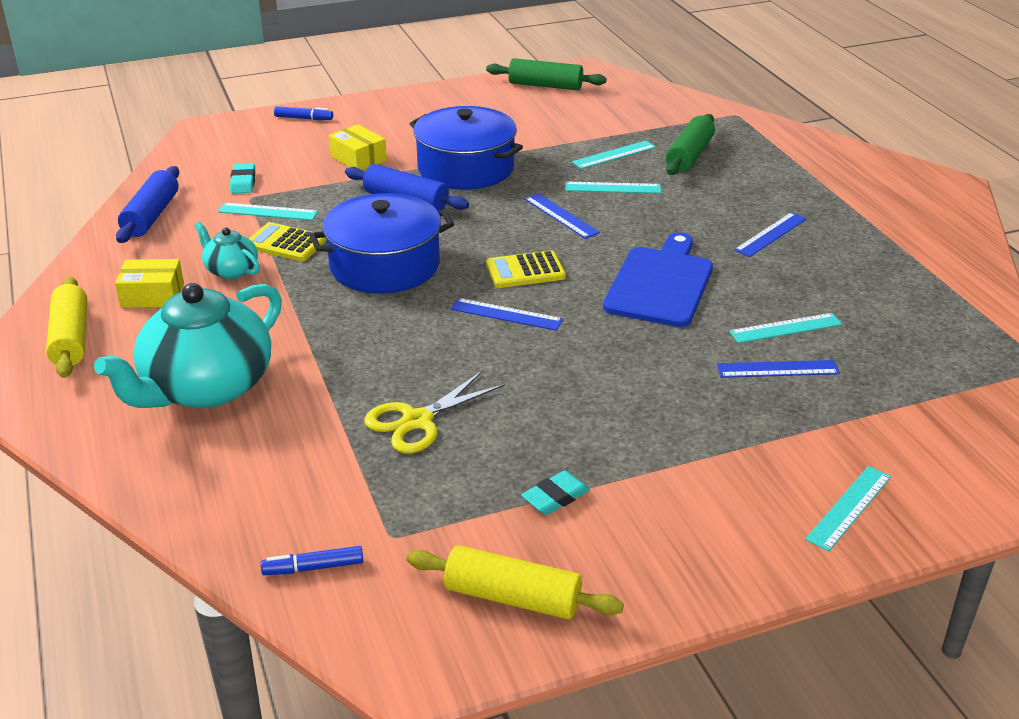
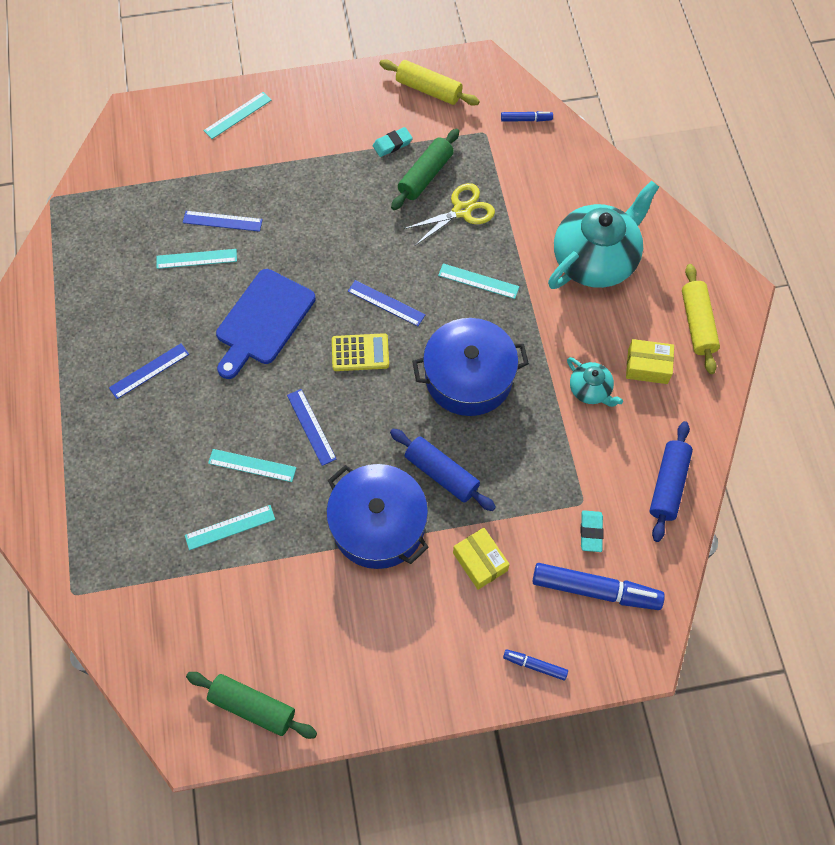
camera: 170 degrees left, 30 degrees up
(243, 154) = (594, 590): none -> blue marker
(267, 212) = (565, 475): turquoise ruler -> turquoise ruler (478, 281)
(286, 243) = (548, 421): yellow calculator -> none
(689, 155) = (159, 513): green rolling pin -> green rolling pin (425, 176)

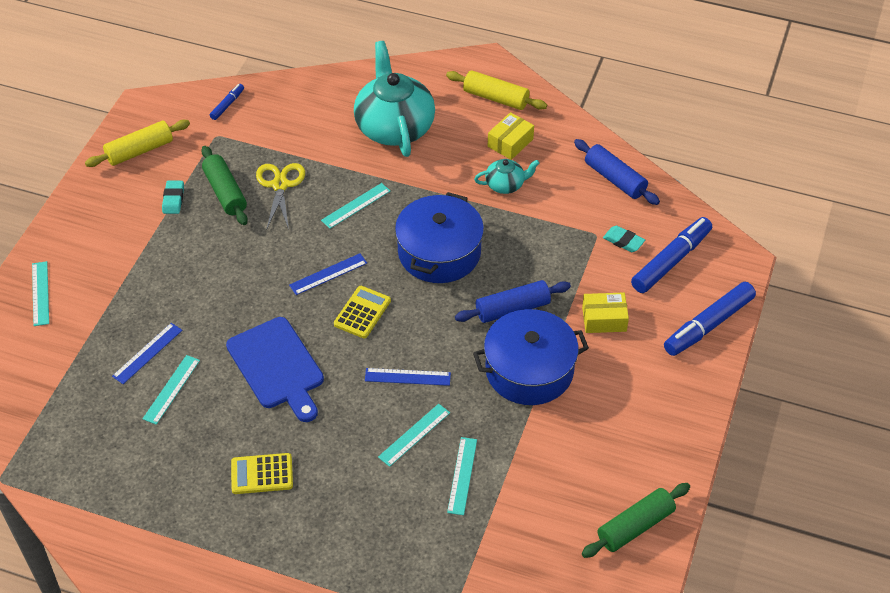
camera: 60 degrees left, 15 degrees down
(149, 371) = (262, 474): blue ruler -> yellow calculator
(535, 665) = (709, 325): blue marker -> blue marker, size x2.03

